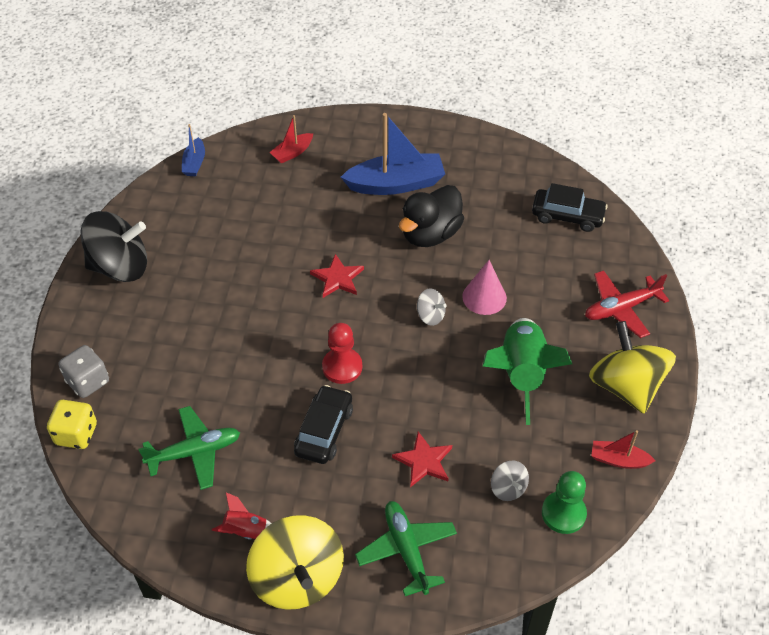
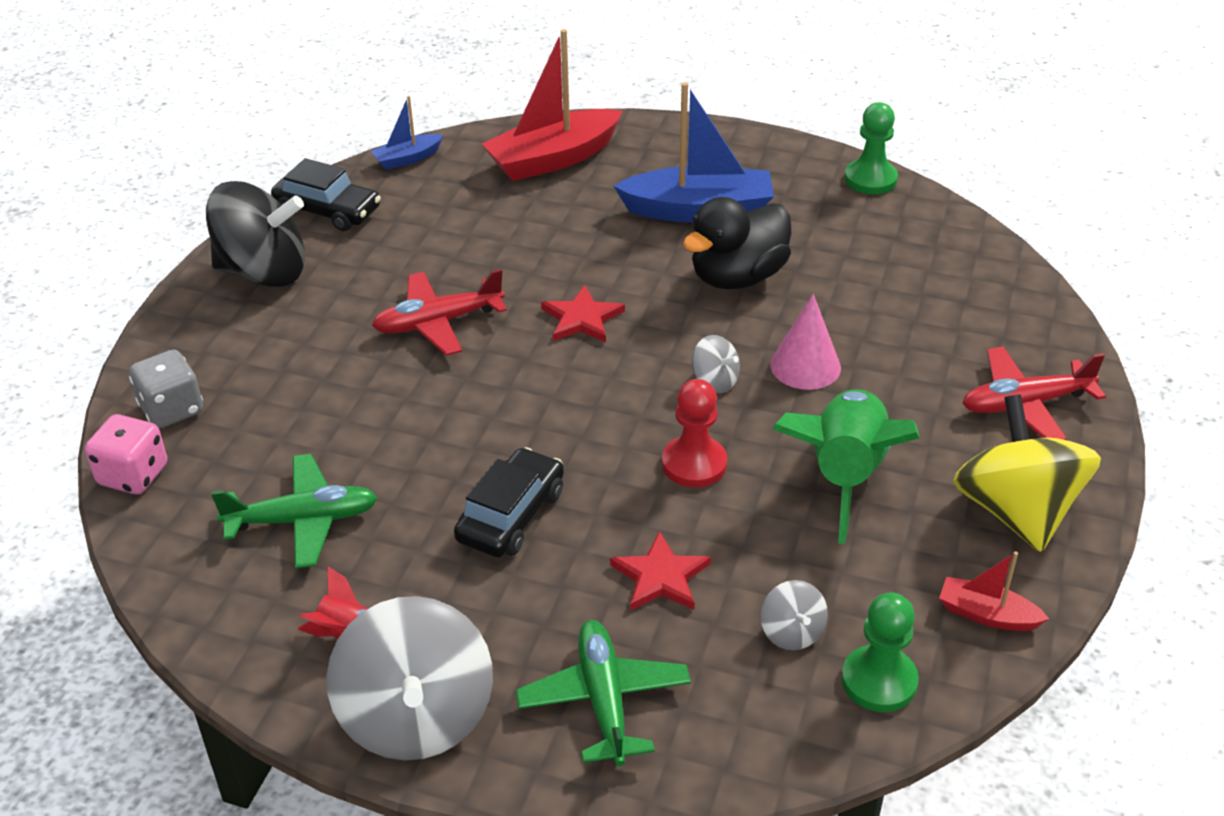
camera: 10 degrees right, 10 degrees down
(76, 434) = (133, 475): yellow dice -> pink dice
(194, 163) = (407, 159): blue boat -> blue boat turned 45 degrees clockwise
(245, 293) = (438, 322): none -> red plane
(292, 153) = (553, 159): red boat -> red boat, size x1.99
(297, 578) = (416, 717): yellow spinning top -> grey spinning top
(342, 367) = (560, 433): red pawn -> red pawn (694, 464)
(501, 147) = (870, 179): none -> green pawn
(567, 216) = (958, 274): black car -> black car (328, 211)

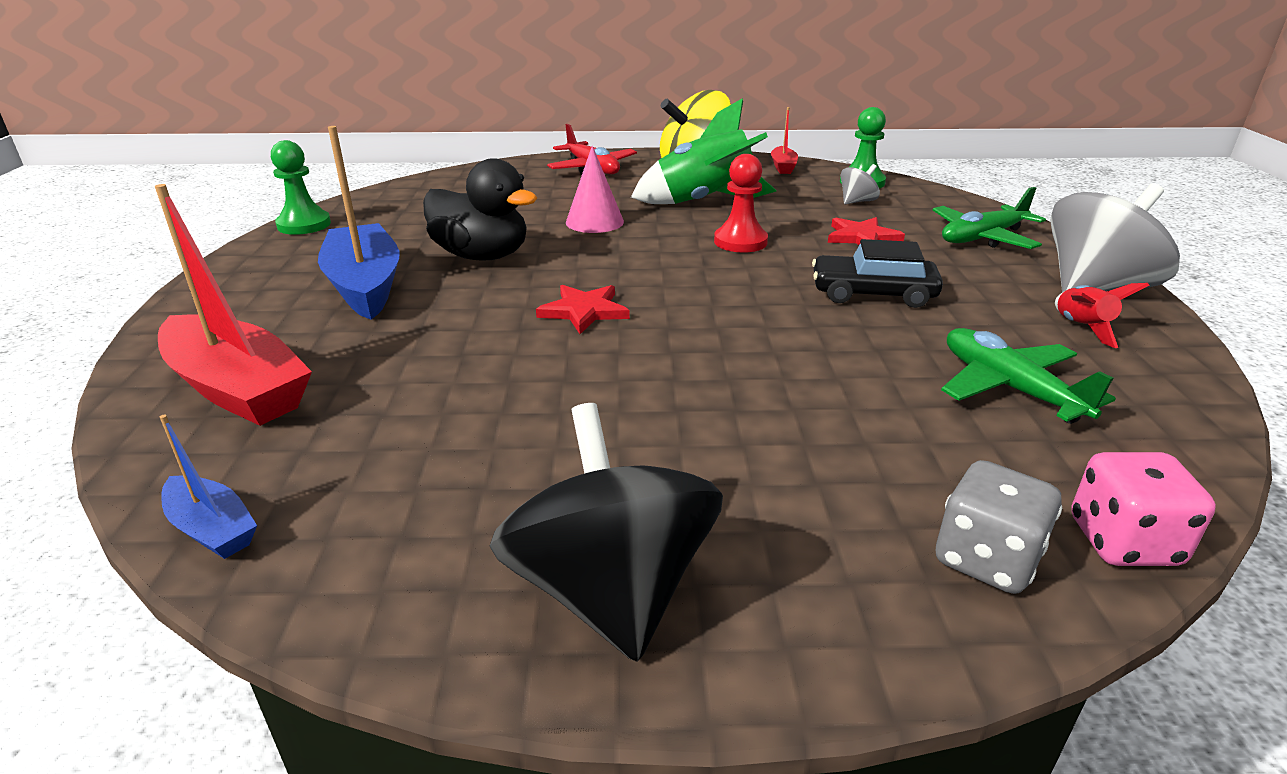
camera: 110 degrees left, 10 degrees down
(328, 211) = (397, 575): black car -> none
(438, 322) = (641, 389): red plane -> none
(715, 381) = (637, 247): grey spinning top -> none

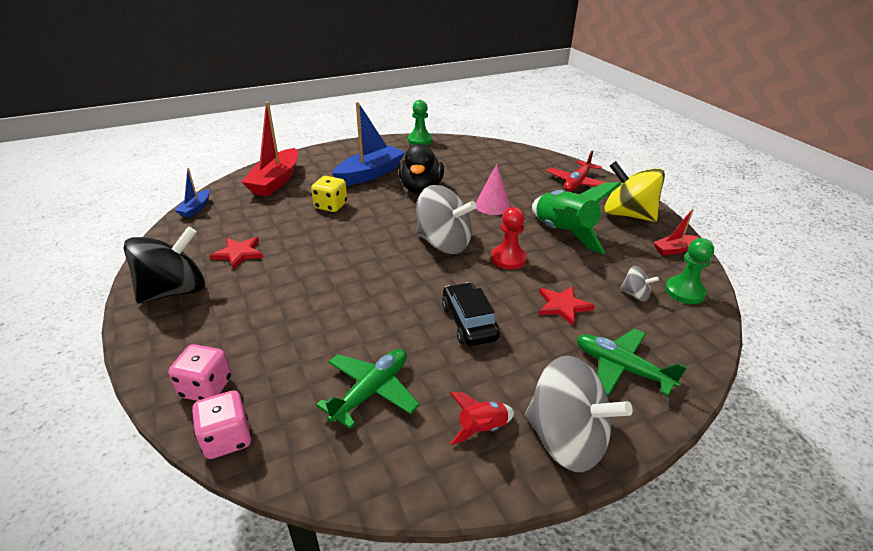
camera: 65 degrees right, 5 degrees up
(440, 341) = (331, 206): none -> yellow dice
(584, 311) = (380, 231): red star -> red star (239, 253)
(666, 272) = (443, 243): none -> grey spinning top
(985, 559) = (206, 388): grey dice -> pink dice

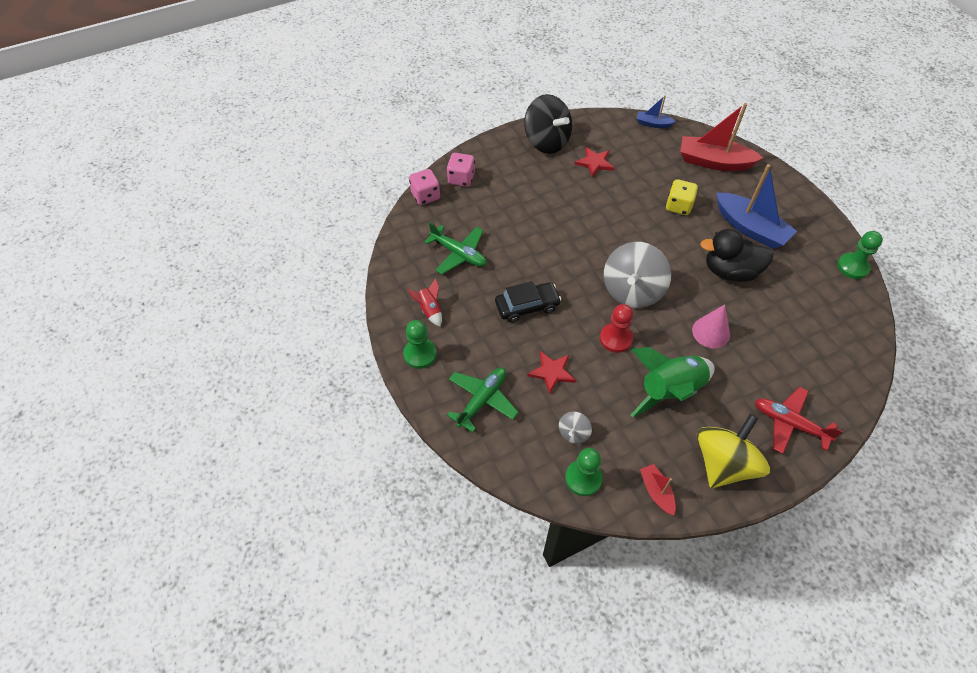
camera: 90 degrees right, 20 degrees up
(566, 439) = (420, 354): grey spinning top -> green pawn

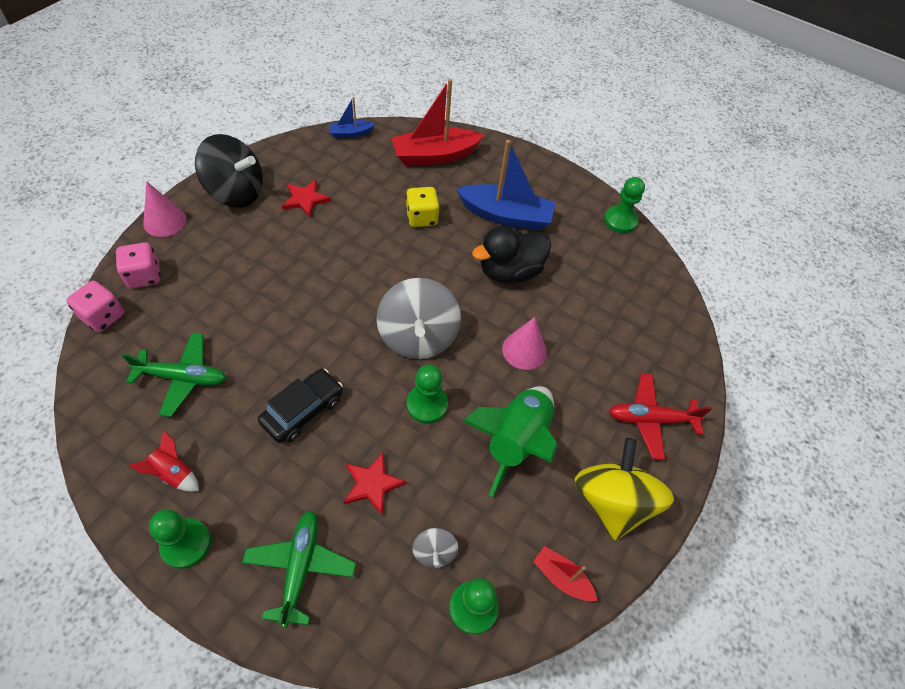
camera: 35 degrees left, 0 degrees up
(489, 146) = (165, 221): none -> pink cone
(615, 338) = (427, 404): red pawn -> green pawn

